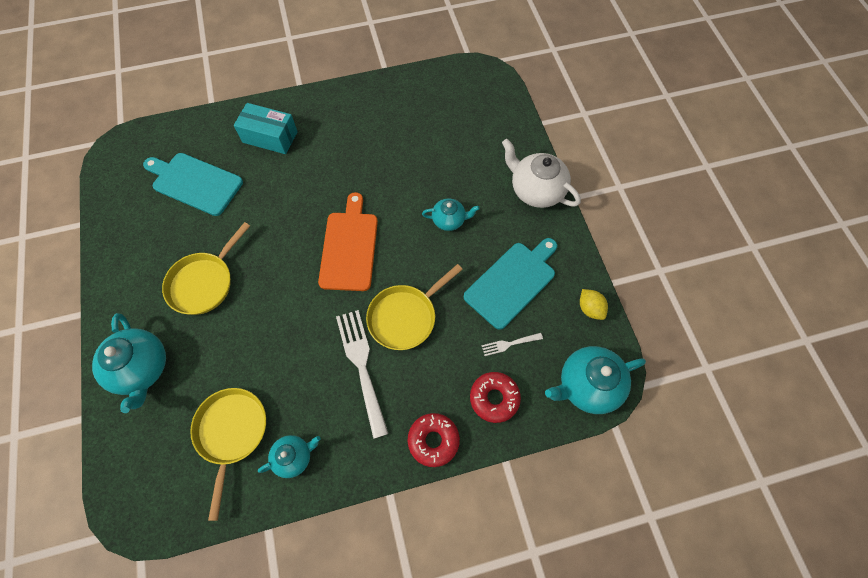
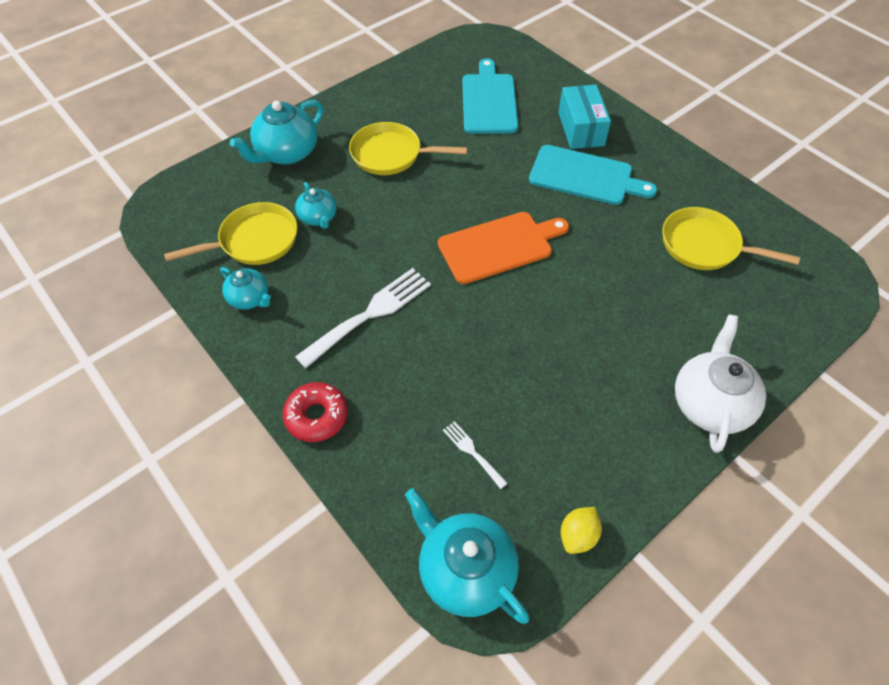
camera: 65 degrees right, 10 degrees down
(405, 316) = (448, 330): yellow pan -> yellow pan (705, 246)
(449, 220) = (596, 324): turquoise teapot -> turquoise teapot (318, 217)
(494, 398) = (394, 461): red donut -> none
(512, 282) = (557, 424): turquoise cutting board -> turquoise cutting board (585, 176)

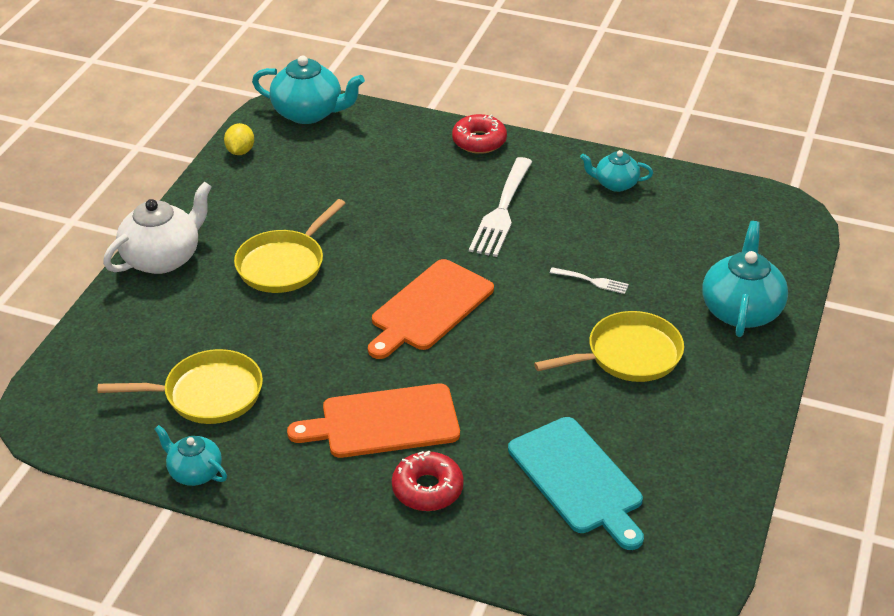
camera: 150 degrees right, 15 degrees down
(254, 241) = (666, 223): yellow pan -> yellow pan (284, 264)
(318, 217) = (632, 264): turquoise teapot -> turquoise teapot (194, 472)
(472, 452) = (345, 163): white fork -> white fork (592, 281)
(581, 129) = (427, 489): turquoise box -> red donut
(585, 176) = (384, 422): turquoise cutting board -> orange cutting board
(710, 403) = (163, 258): white teapot -> white teapot turned 120 degrees counterclockwise

